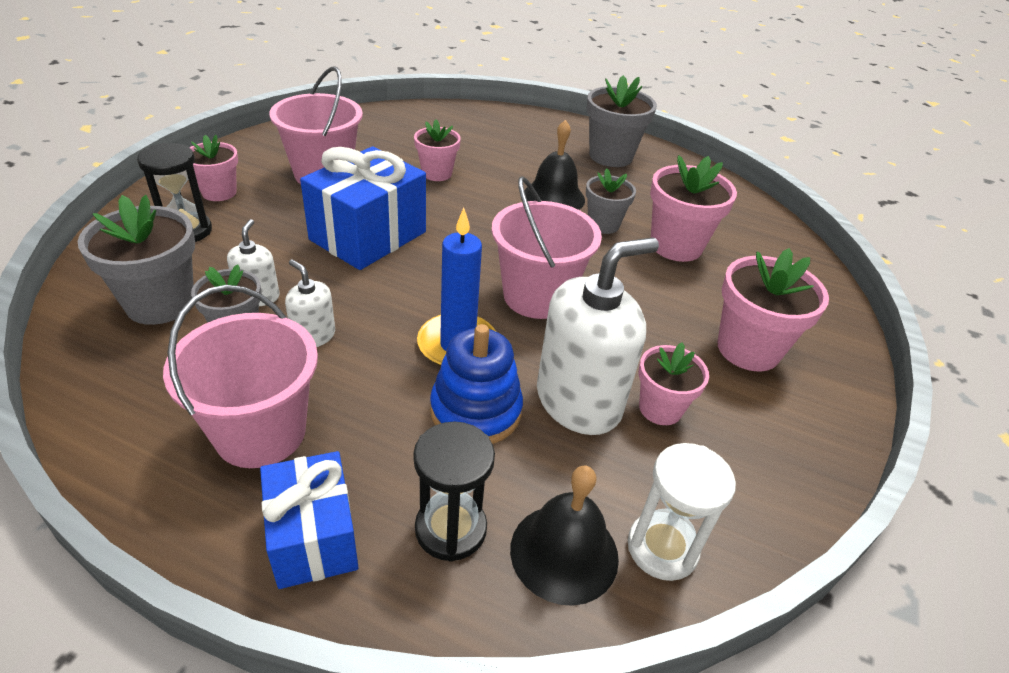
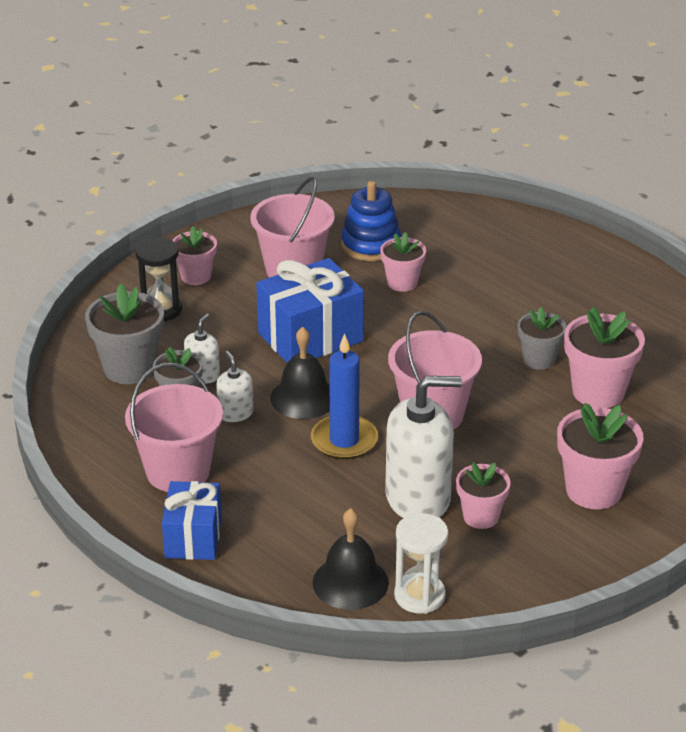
camera: 25 degrees right, 5 degrees down
(450, 529) = (282, 553): black hourglass -> none
(475, 411) = (334, 489): blue stacking toy -> blue stacking toy (371, 245)
(554, 197) = (507, 324): black bell -> black bell (303, 397)
(610, 156) = (600, 286): grey flower pot -> none

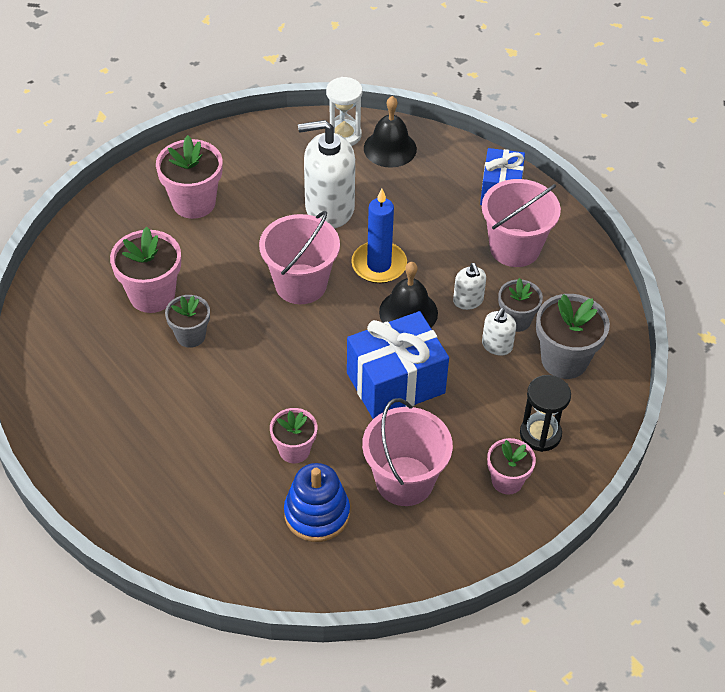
camera: 175 degrees left, 15 degrees up
(481, 516) = (286, 189): pink flower pot -> none

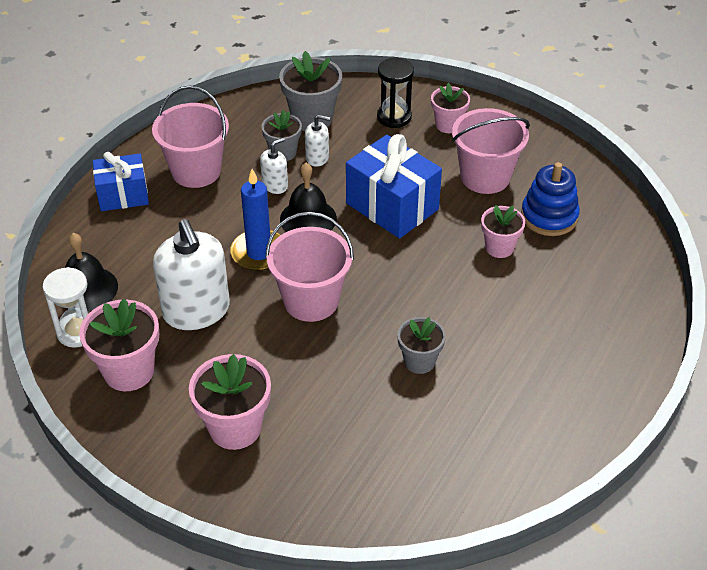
camera: 110 degrees left, 5 degrees down
(152, 295) = (385, 413): pink flower pot -> pink flower pot (129, 371)

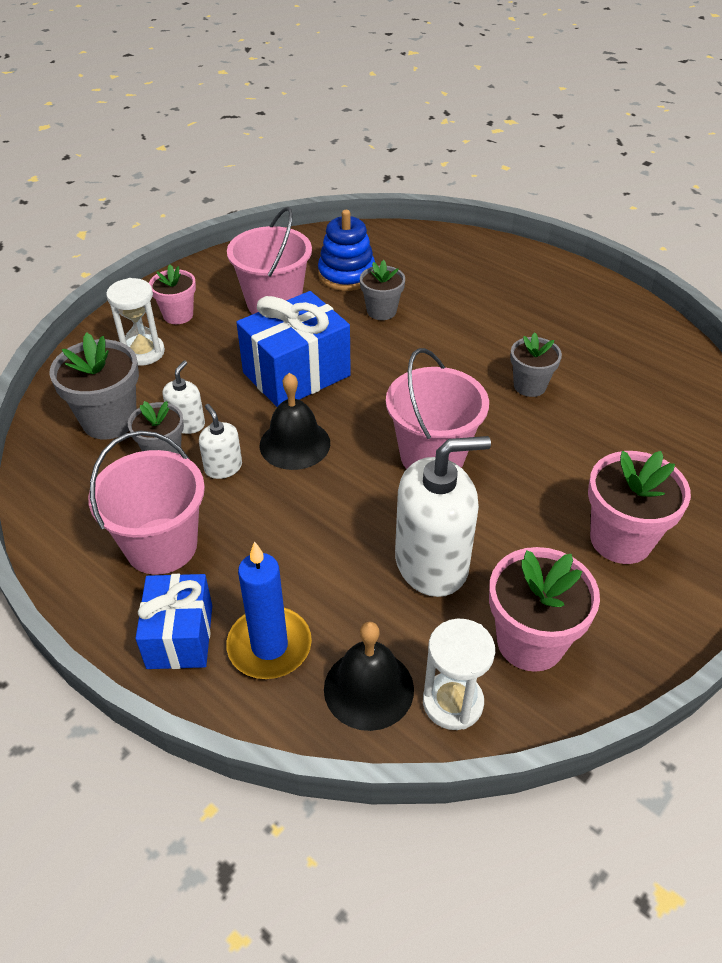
camera: 80 degrees left, 0 degrees up
(259, 253) = (342, 494): blue candle -> blue candle (269, 646)
(394, 117) = (143, 352): black hourglass -> white hourglass
(499, 247) = (381, 311): pink flower pot -> grey flower pot

